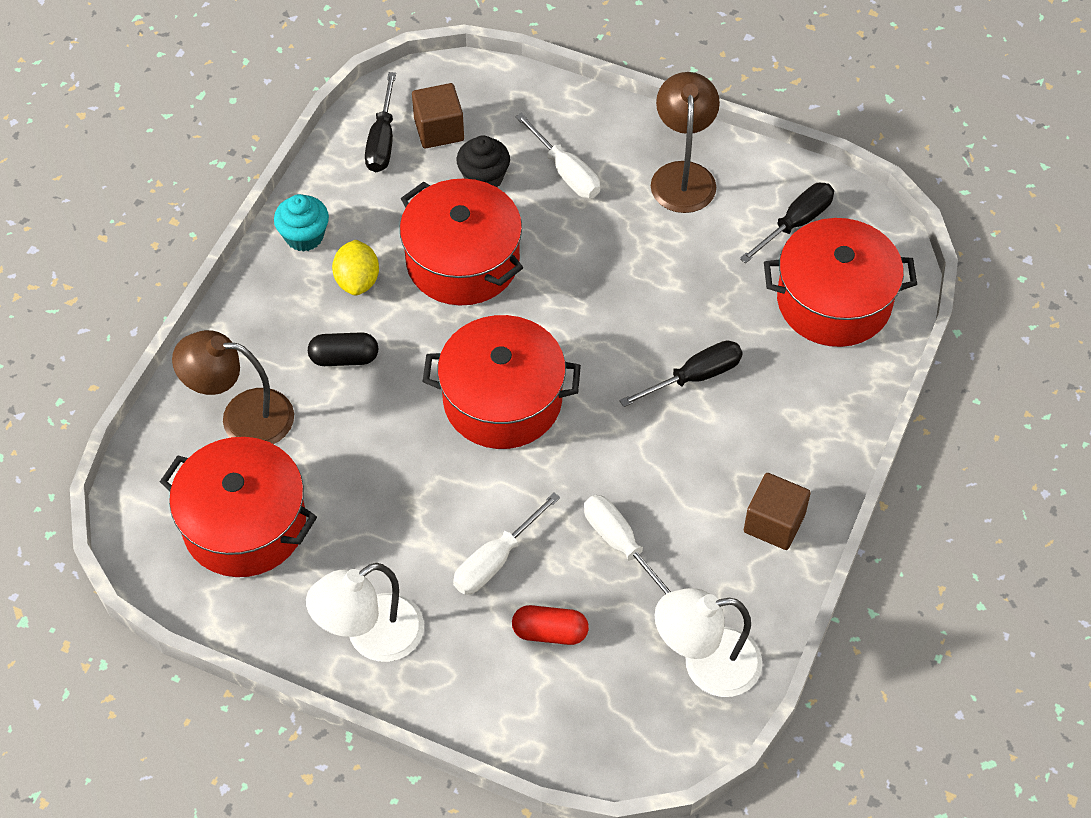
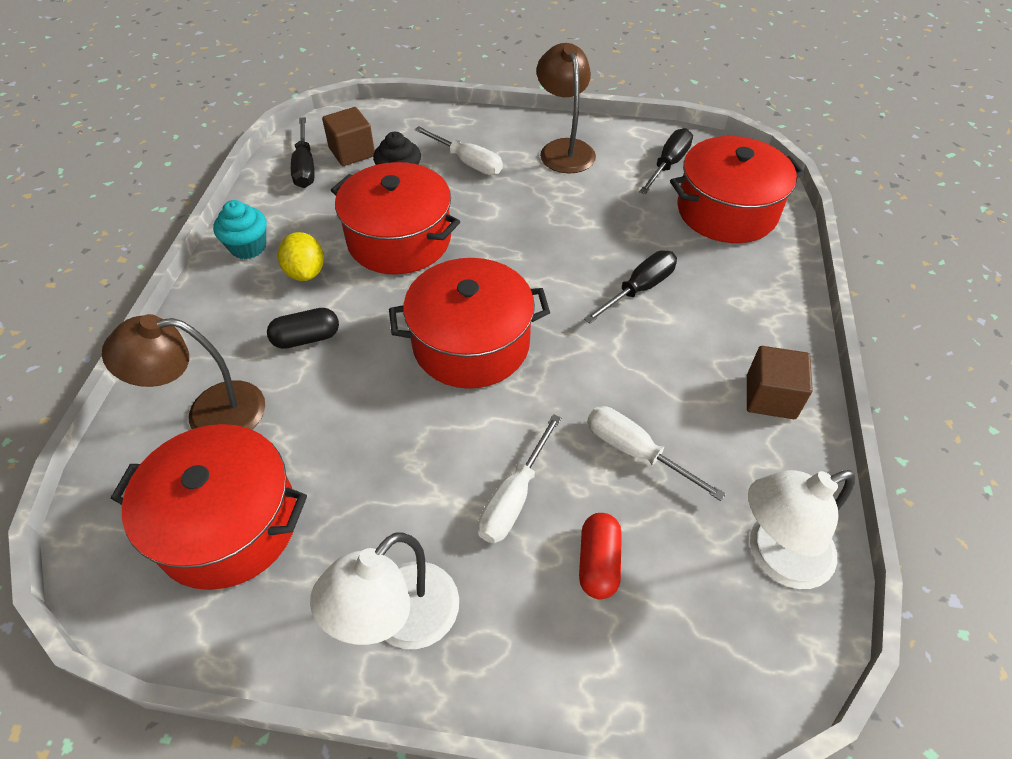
camera: 15 degrees left, 5 degrees down
(550, 632) = (598, 563): red capsule -> red capsule turned 75 degrees counterclockwise

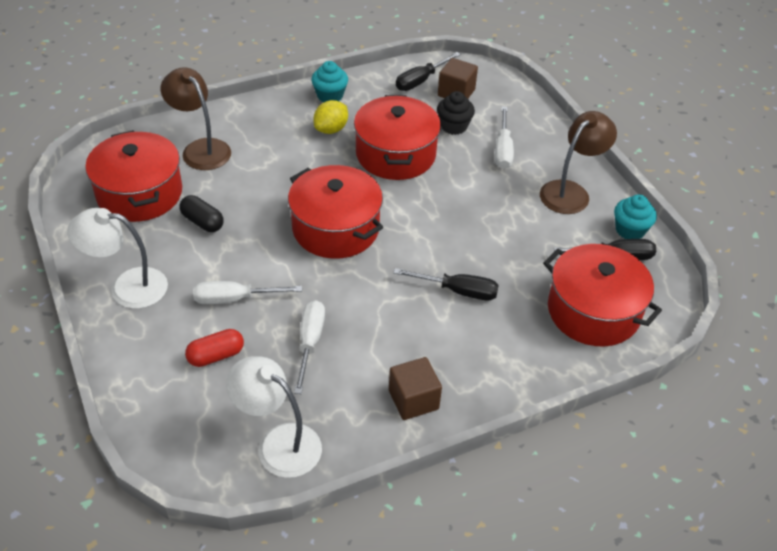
camera: 55 degrees right, 5 degrees down
(306, 338) = (281, 157): black capsule -> black capsule (202, 222)
(642, 140) = (630, 230): none -> turquoise cupcake

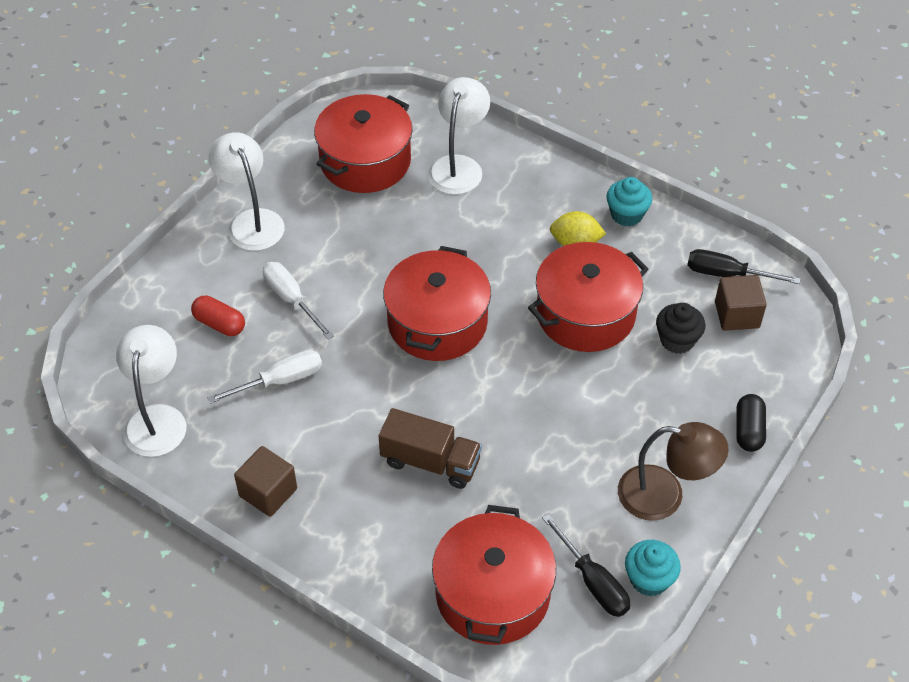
camera: 60 degrees right, 5 degrees up
(200, 149) = (458, 166): brown lamp -> white lamp
(202, 222) = (366, 223): black capsule -> black capsule (748, 430)
(458, 291) = (430, 462): black screwdriver -> brown truck
(503, 150) = (678, 402): white screwdriver -> none

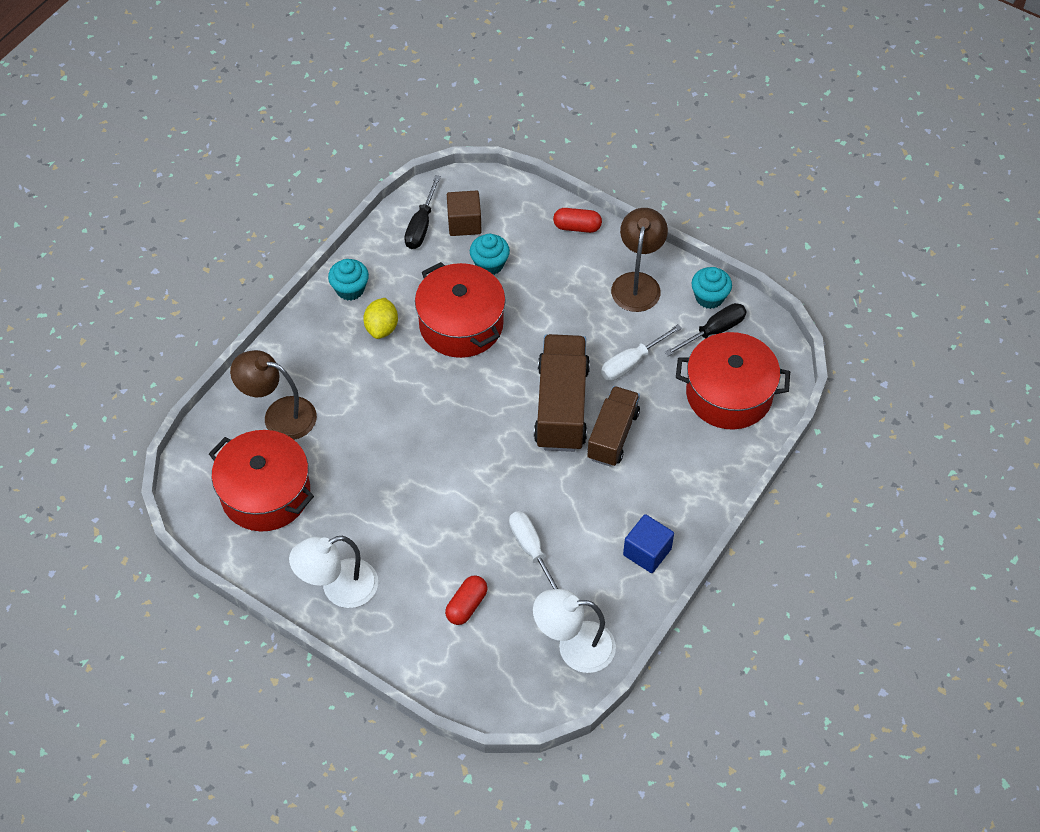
camera: 90 degrees left, 5 degrees up
(268, 492) = (647, 552): brown cube -> blue cube
(291, 299) = (439, 547): white screwdriver -> white screwdriver (631, 362)
(437, 322) = (468, 431): red pot -> none
(458, 166) = (279, 415): white lamp -> brown lamp
(472, 411) = (561, 406): none -> brown truck
(677, 340) = (489, 264): black cupcake -> turquoise cupcake
(748, 430) = (577, 227): black capsule -> red capsule

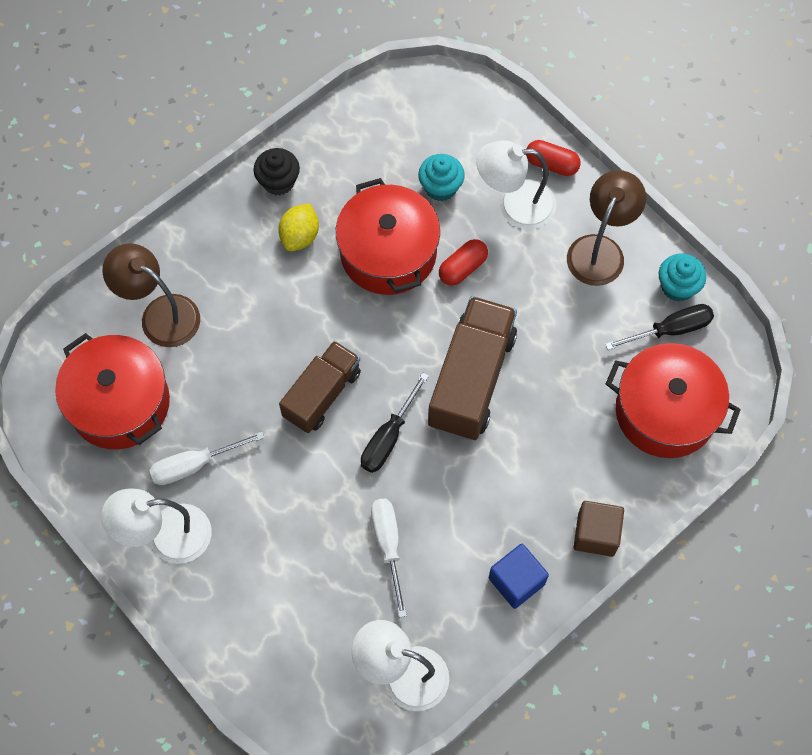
camera: 15 degrees right, 10 degrees up
(350, 289) = (278, 181): turquoise cupcake -> black cupcake
(421, 225) = (378, 122): black screwdriver -> black screwdriver (388, 437)
(464, 223) = (426, 131): brown cube -> brown cube (596, 534)
(466, 605) = (298, 593): red capsule -> red capsule (462, 268)
(556, 264) = (514, 205): none -> white lamp
(613, 435) = (519, 429): brown truck -> brown truck (322, 394)
(631, 362) = (565, 346): white screwdriver -> white screwdriver (194, 465)

